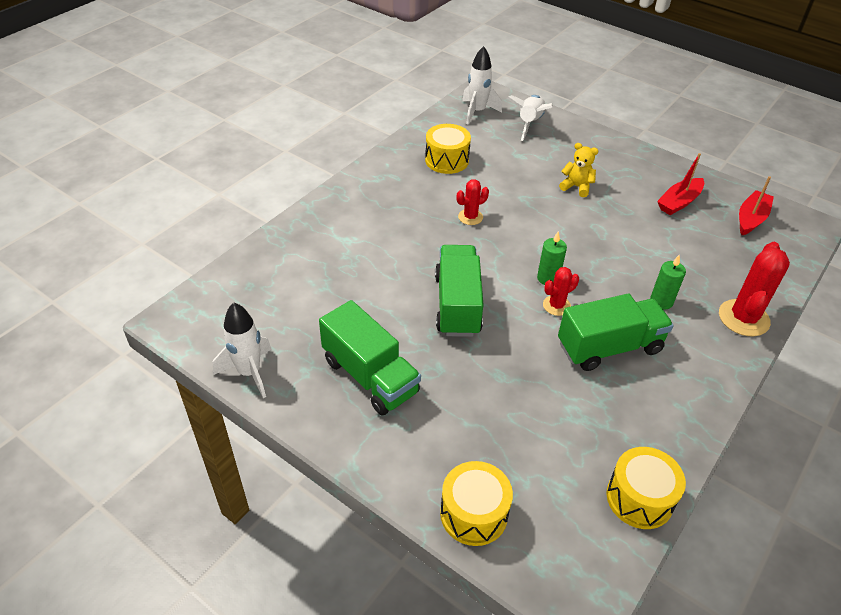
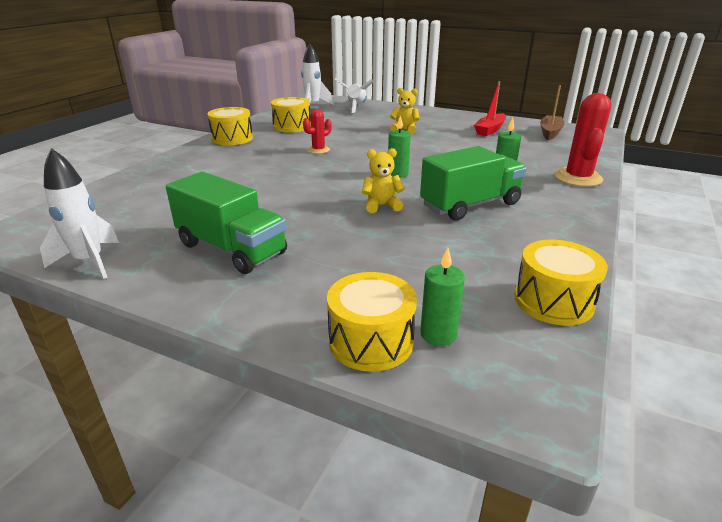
camera: 10 degrees left, 15 degrees down
(378, 178) = (232, 138): none -> yellow drum
(457, 305) = (317, 195): green truck -> none
(519, 333) = (381, 206): none -> yellow teddy bear
(529, 517) = (438, 334): none -> green candle
(556, 305) = (411, 187): red cactus -> none
(751, 219) = (550, 132): red boat -> brown boat

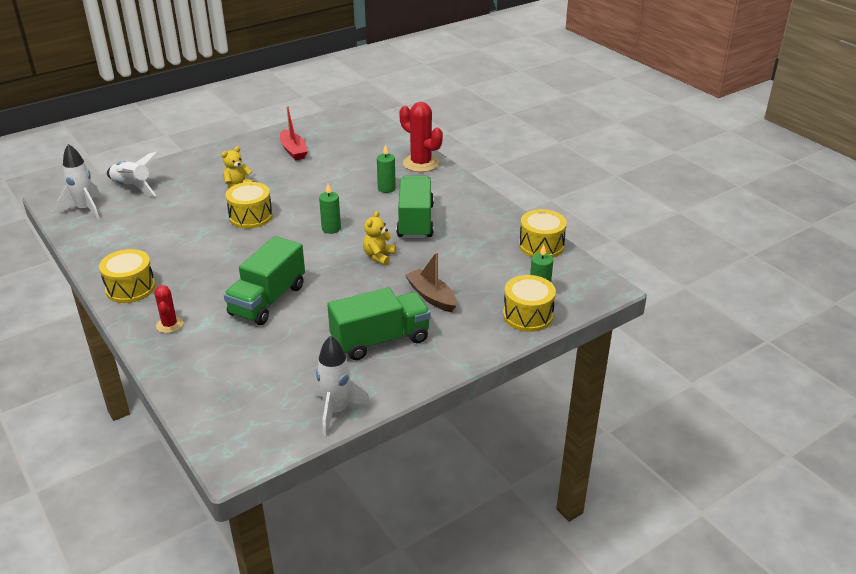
camera: 60 degrees left, 5 degrees up
(257, 181) = (268, 300): none -> green truck
(292, 126) = (141, 243): yellow drum -> yellow drum (251, 216)
(318, 150) = (231, 248): red cactus -> red cactus (169, 325)
(550, 132) = (332, 130): brown boat -> brown boat (431, 296)

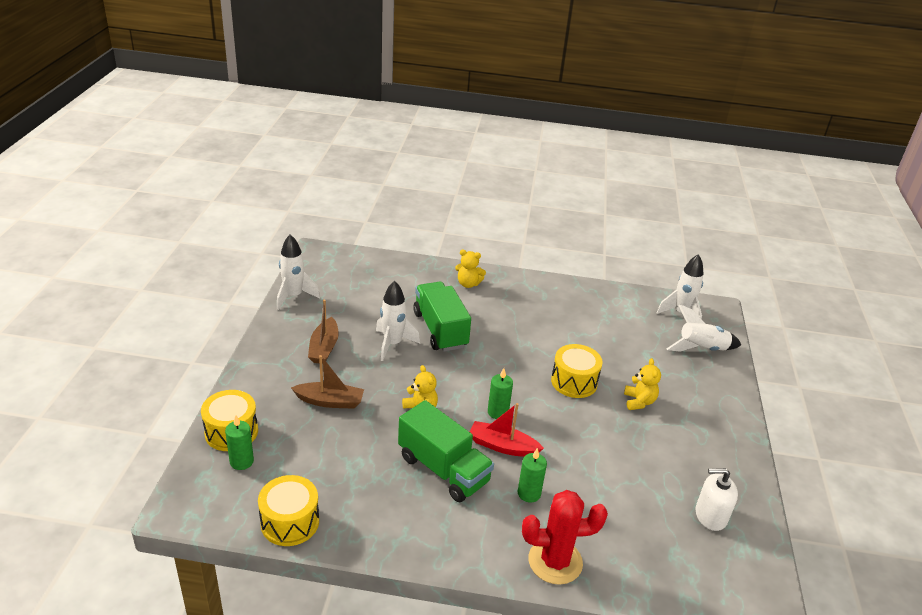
camera: 130 degrees right, 0 degrees up
(130, 288) = (534, 288): yellow drum -> none
(169, 325) = (468, 284): red cactus -> yellow teddy bear
(293, 150) = (690, 480): red boat -> red boat (502, 446)
(314, 138) = (710, 515): none -> white soap dispenser
(323, 311) = (392, 344): none -> white rocket
(380, 340) = (324, 348): green truck -> brown boat

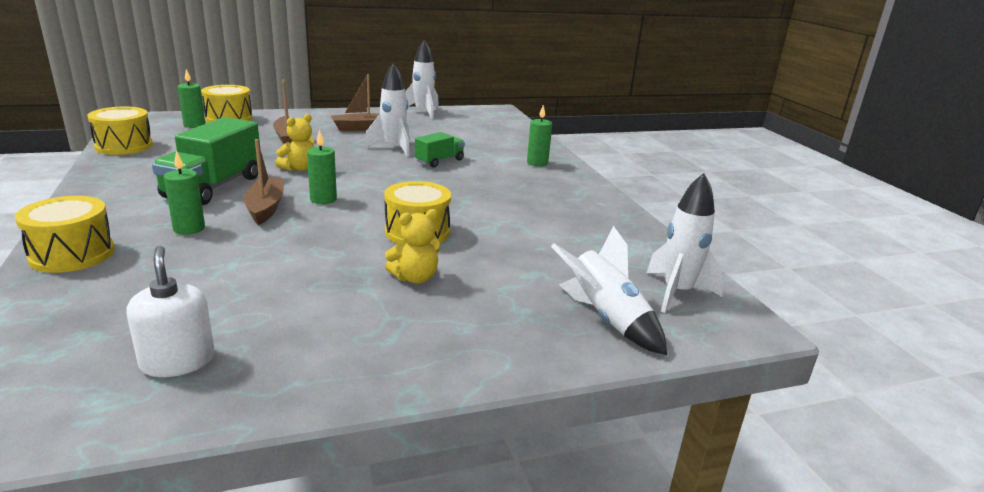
camera: 65 degrees right, 10 degrees down
(440, 330) = (439, 161): green truck -> green truck, size x0.55
(468, 284) = (537, 163): yellow teddy bear -> green candle
(502, 446) = (265, 207): red boat -> brown boat
(555, 561) = (72, 254): red cactus -> yellow drum

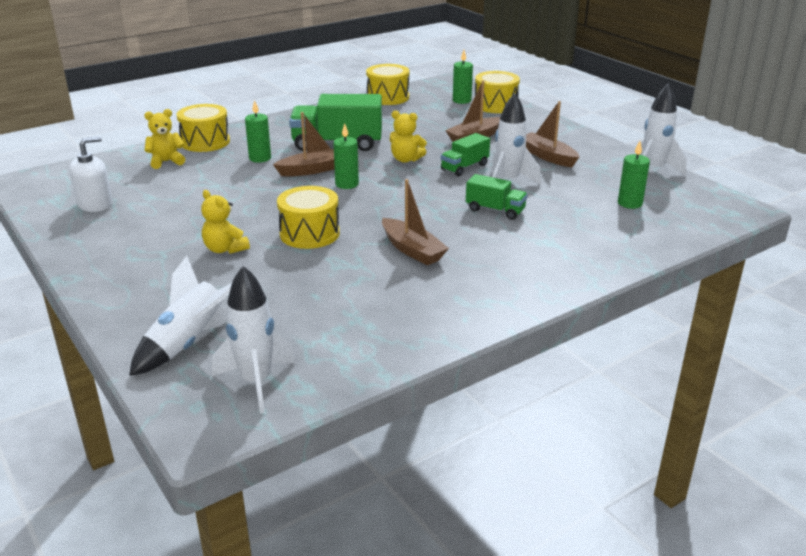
camera: 75 degrees right, 5 degrees up
(98, 289) = (166, 162): none -> yellow teddy bear
(347, 153) = (464, 167): none -> green truck
(484, 199) = (412, 250): none -> brown boat
(537, 163) = (557, 263): green candle -> green candle (629, 203)

